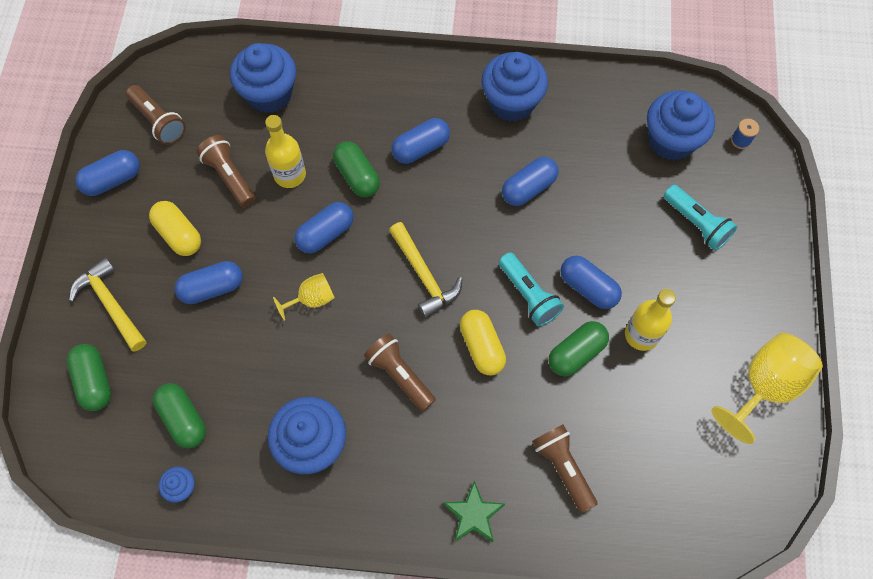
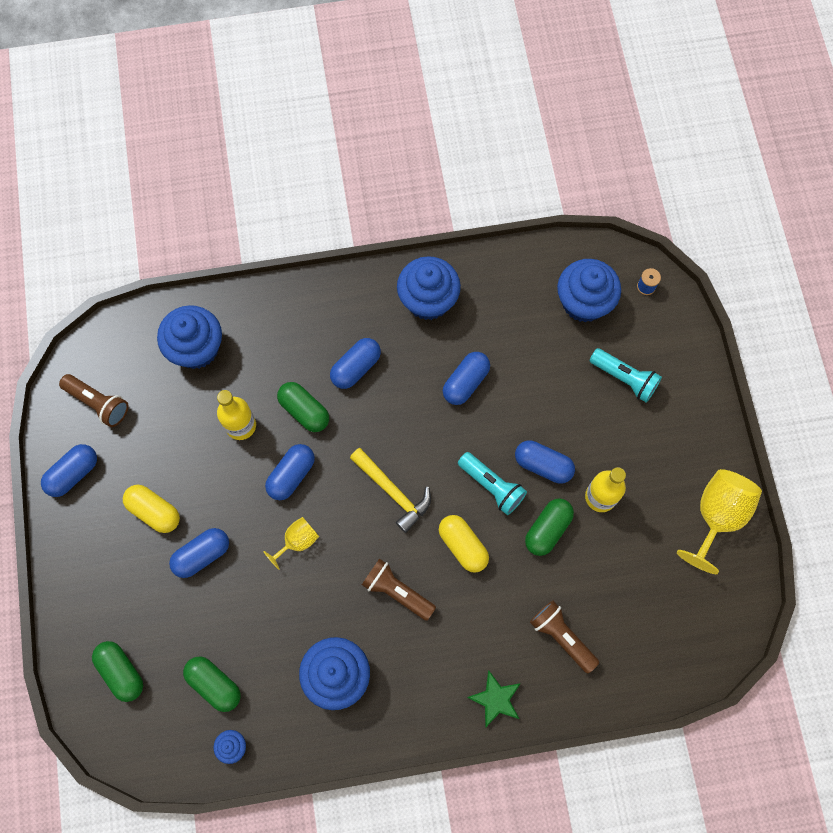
camera: 15 degrees left, 5 degrees up
(110, 304) = (112, 595): yellow hammer -> none
(230, 177) = (184, 442): brown flashlight -> none

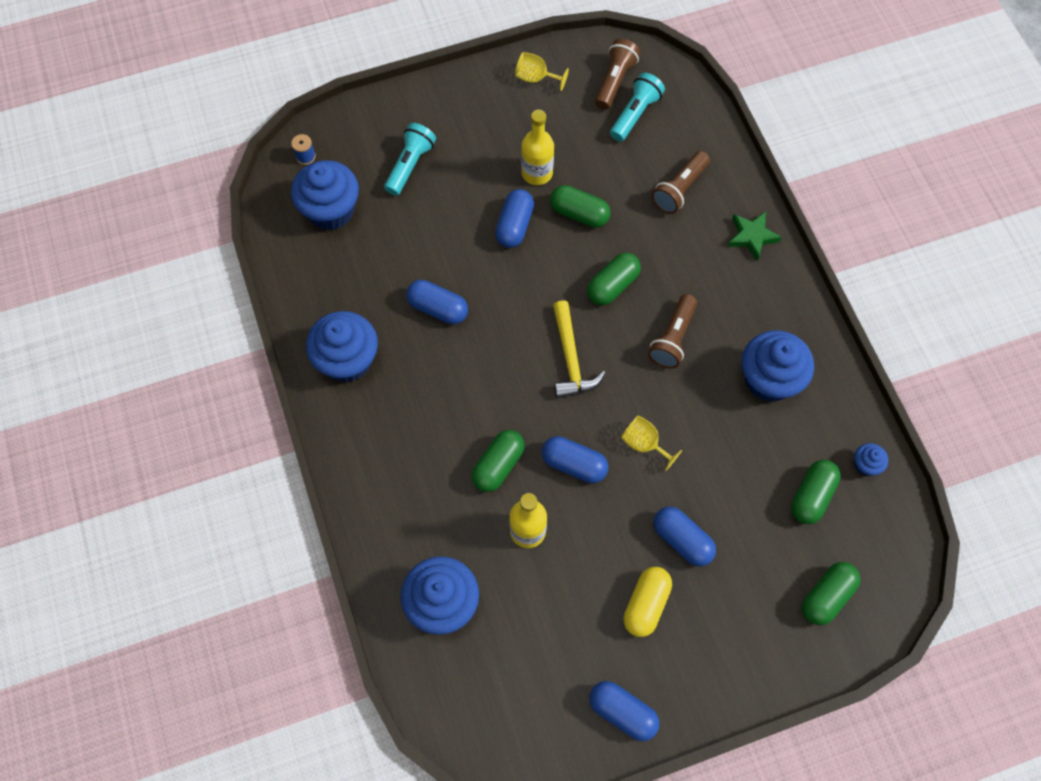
camera: 100 degrees left, 5 degrees down
(98, 403) = (531, 705): brown flashlight -> brown flashlight (614, 81)
(356, 367) = (438, 421): blue capsule -> none
(393, 492) = (571, 359): yellow hammer -> yellow hammer turned 135 degrees clockwise
(463, 546) = (612, 285): yellow capsule -> green capsule
(492, 486) = (545, 268): turquoise flashlight -> turquoise flashlight (635, 114)
(716, 516) = (536, 78): yellow goblet -> yellow goblet, size x0.55

